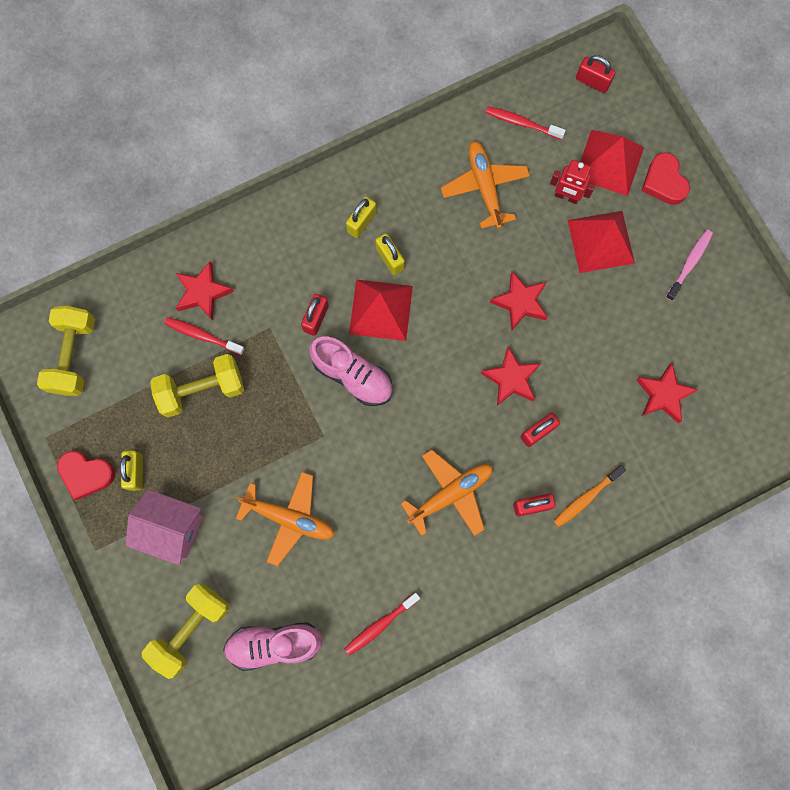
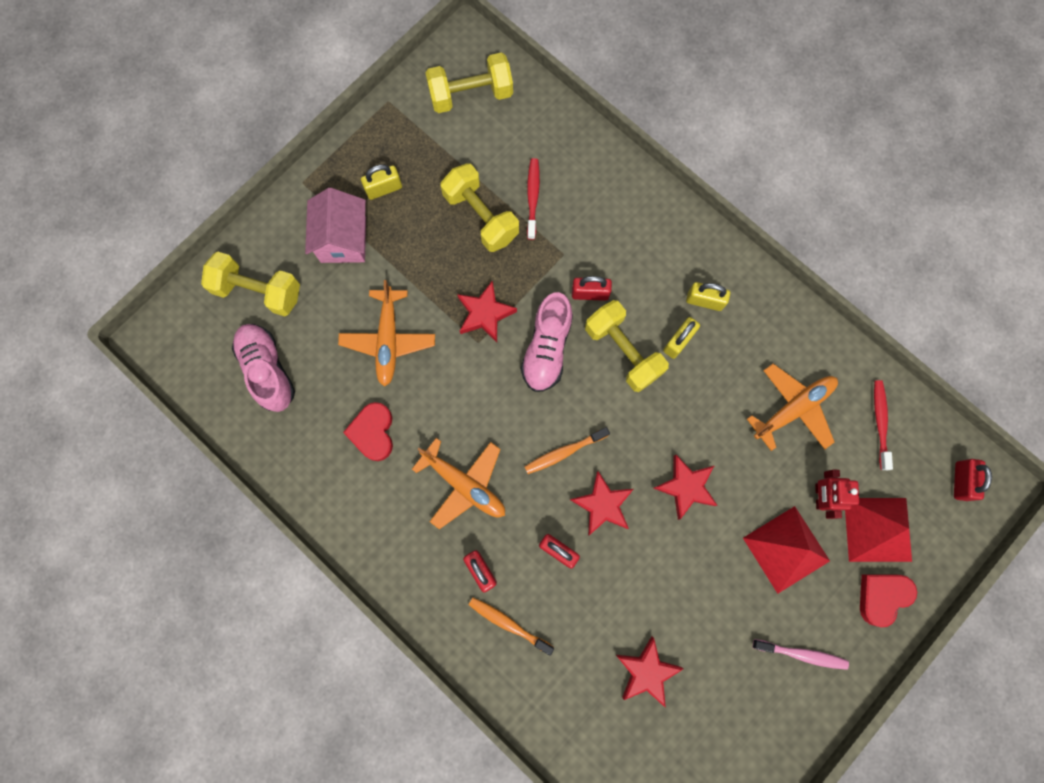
camera: 70 degrees right, 0 degrees up
(86, 474) = (367, 148): red heart -> red heart (373, 432)
(203, 293) = (574, 182): red star -> red star (485, 314)
(380, 309) = (623, 351): red pyramid -> yellow dumbbell
(380, 625) = (316, 461): red toothbrush -> none
(453, 395) = (564, 452): none -> orange toothbrush

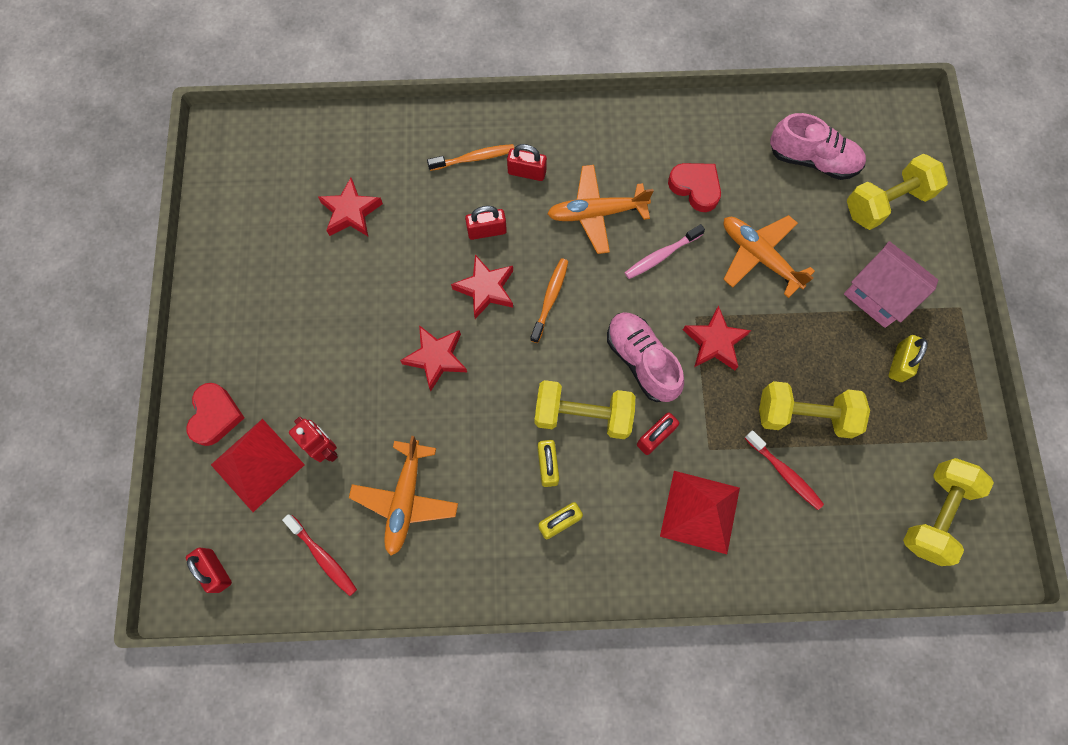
camera: 135 degrees right, 5 degrees down
(786, 549) = (319, 383): red pyramid -> red pyramid (700, 512)
(802, 654) = (246, 320): pink toothbrush -> pink toothbrush (661, 255)

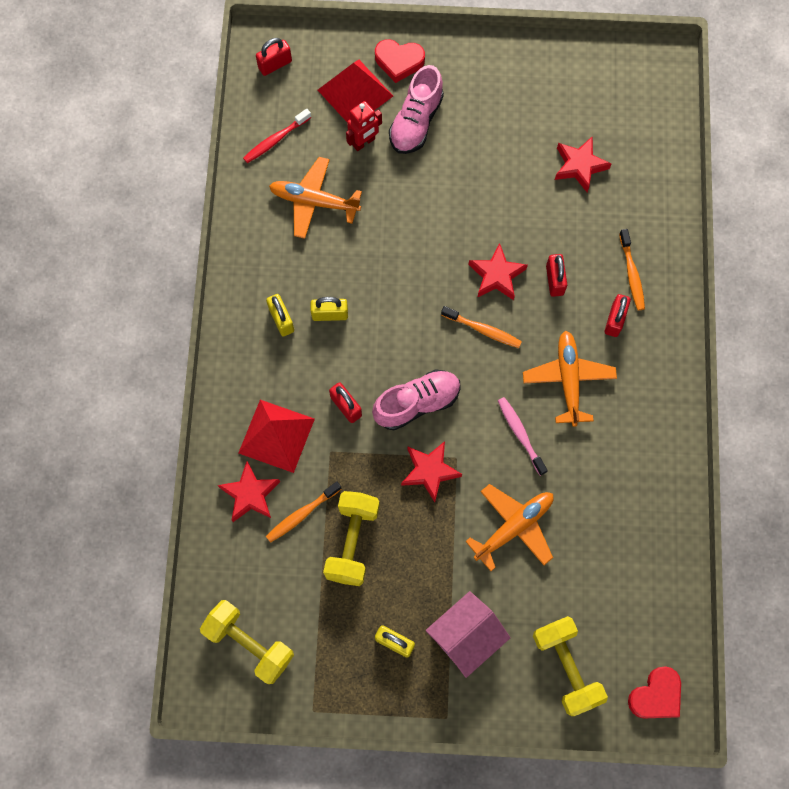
camera: 95 degrees right, 0 degrees up
(436, 358) = (434, 231): red star -> red star (250, 494)
(582, 415) = (371, 347): yellow dumbbell -> none
(695, 188) = (591, 477): red heart -> red heart (656, 695)
(784, 473) = (302, 514): red toothbrush -> orange toothbrush
(812, 160) = (618, 599): pink shoe -> pink shoe (416, 122)

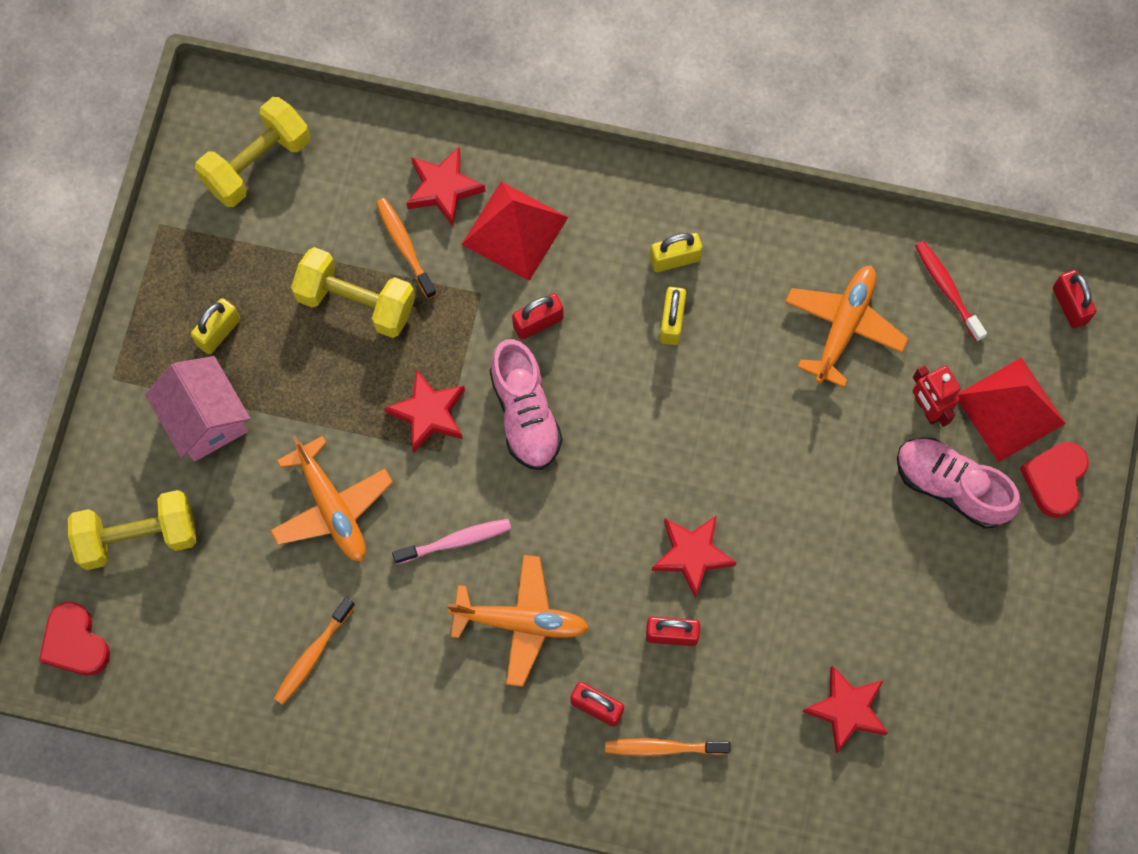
camera: 100 degrees right, 0 degrees up
(483, 330) = (614, 521): orange toothbrush -> orange toothbrush (313, 655)

